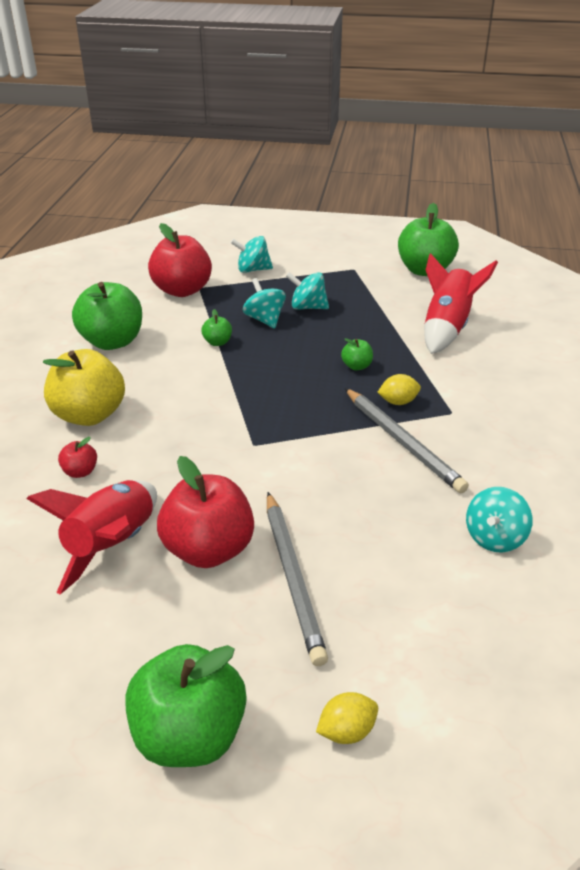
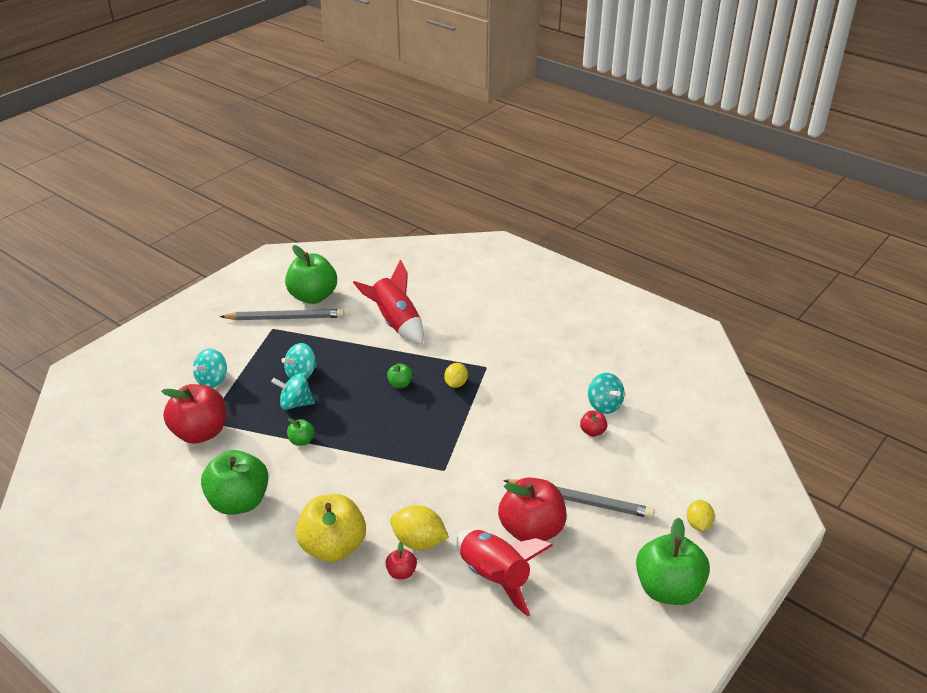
camera: 60 degrees left, 0 degrees up
(132, 467) = (419, 542): none -> yellow lemon
(402, 442) = (497, 401): grey pencil -> grey pencil (285, 318)
(431, 544) = (592, 432): none -> red apple

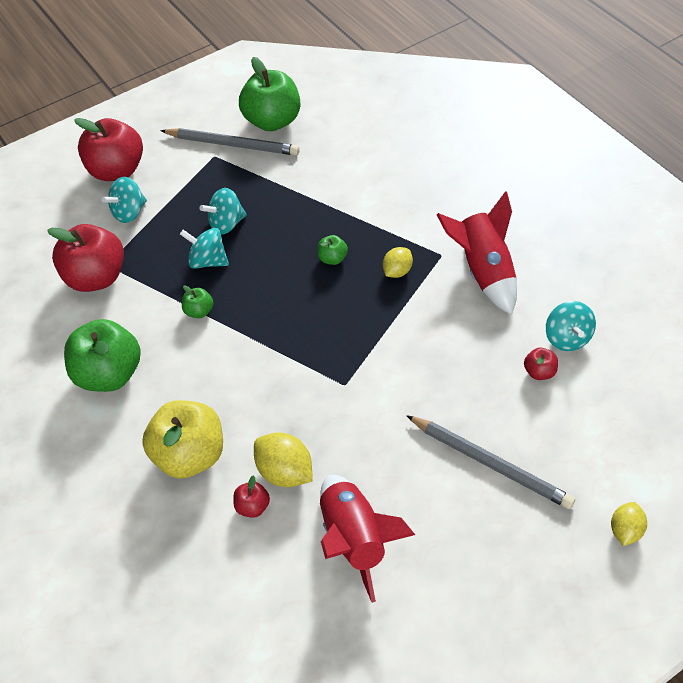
camera: 20 degrees right, 15 degrees up
(396, 323) = (355, 175): red rocket -> red rocket (484, 272)
(531, 530) = (418, 489): red apple -> red apple (117, 170)
(668, 589) = (554, 609): green apple -> none

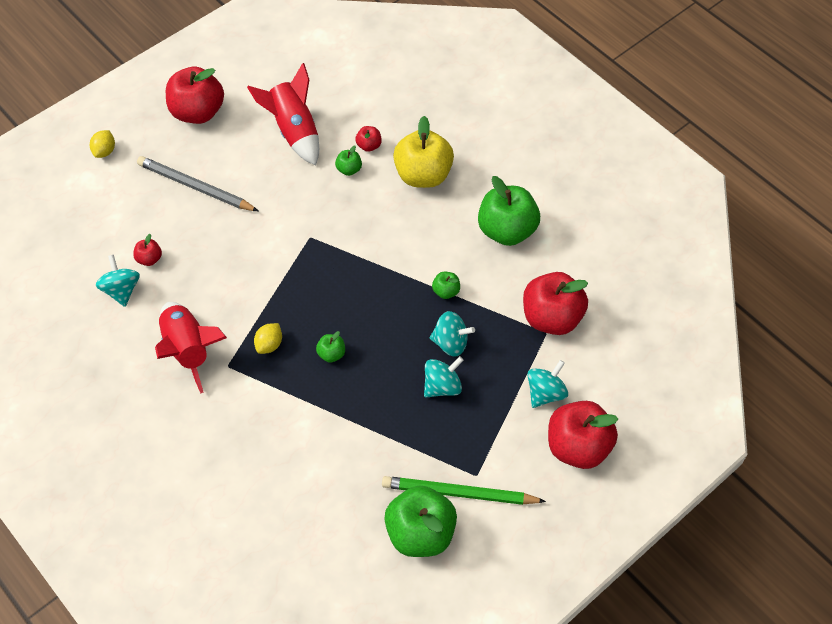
camera: 170 degrees right, 5 degrees up
(232, 145) = (459, 493): grey pencil -> green pencil
(285, 472) = (349, 169): yellow lemon -> green apple
(496, 587) = (198, 112): none -> red apple

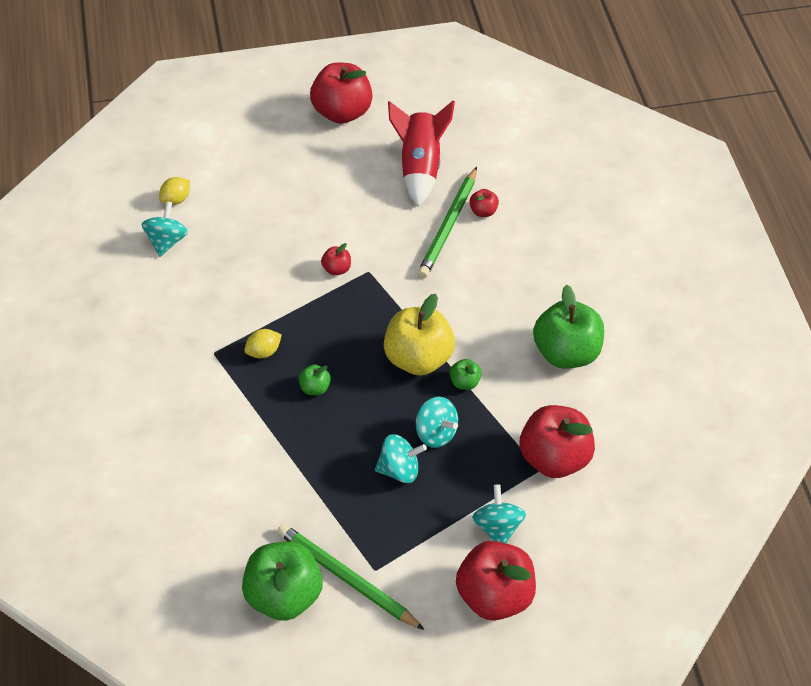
camera: 30 degrees right, 5 degrees down
(105, 151) = (235, 112): yellow lemon -> yellow lemon (176, 199)
(149, 259) = (210, 225): red apple -> red apple (337, 269)
(188, 350) = (188, 321): red rocket -> none
(196, 187) = (294, 179): grey pencil -> none
(349, 169) = (448, 225): green apple -> green pencil
(423, 175) = (518, 262): yellow apple -> yellow apple (418, 358)
(545, 393) = (498, 527): turquoise spinning top -> turquoise spinning top turned 75 degrees counterclockwise

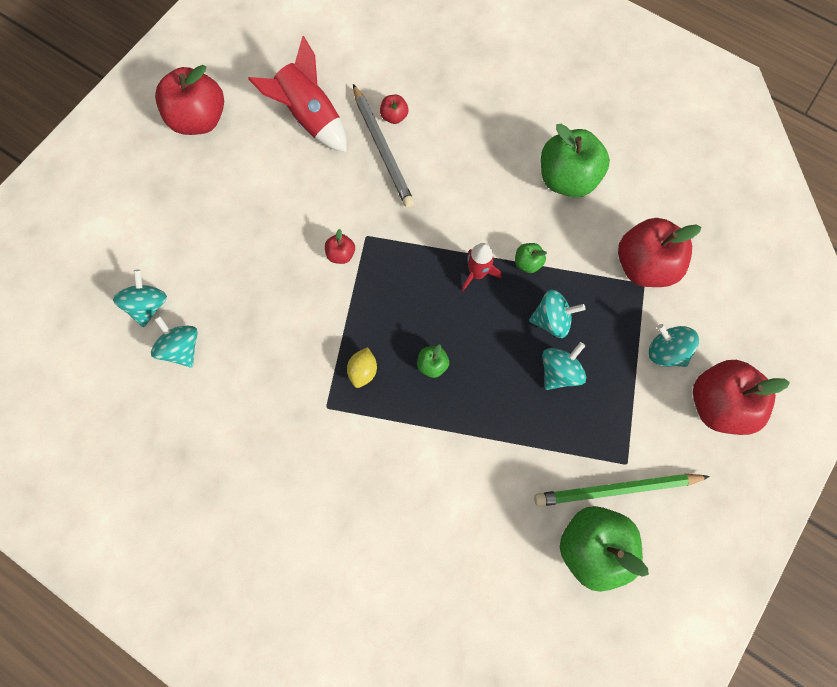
camera: 45 degrees left, 20 degrees up
(176, 199) = (148, 305): yellow lemon -> turquoise spinning top
(418, 358) = (477, 273): yellow apple -> red rocket
(448, 225) = (382, 148): green pencil -> grey pencil

